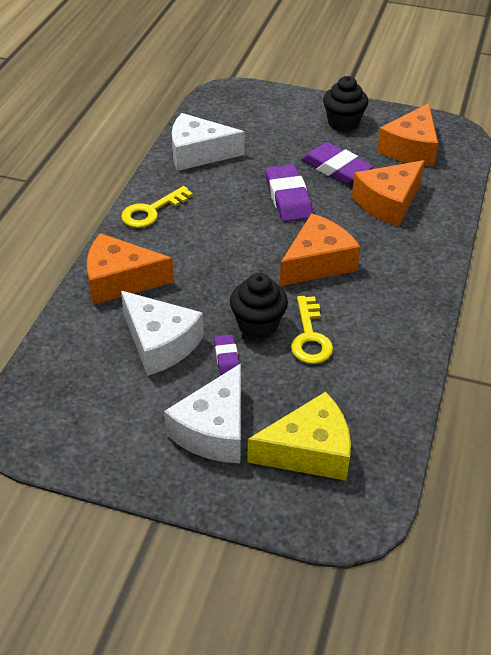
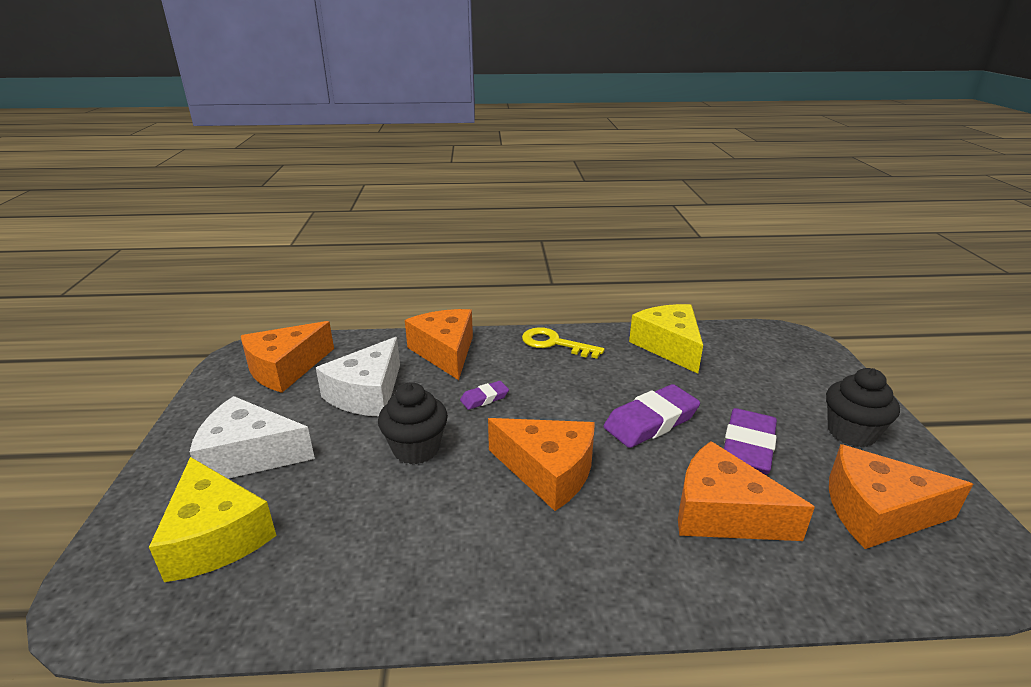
camera: 70 degrees right, 15 degrees down
(75, 399) = (285, 368): none -> orange cheese
(198, 153) = (669, 346): white cheese -> yellow cheese
(226, 357) = (358, 438): purple eraser -> purple eraser (484, 398)
(310, 337) = (410, 494): yellow key -> none

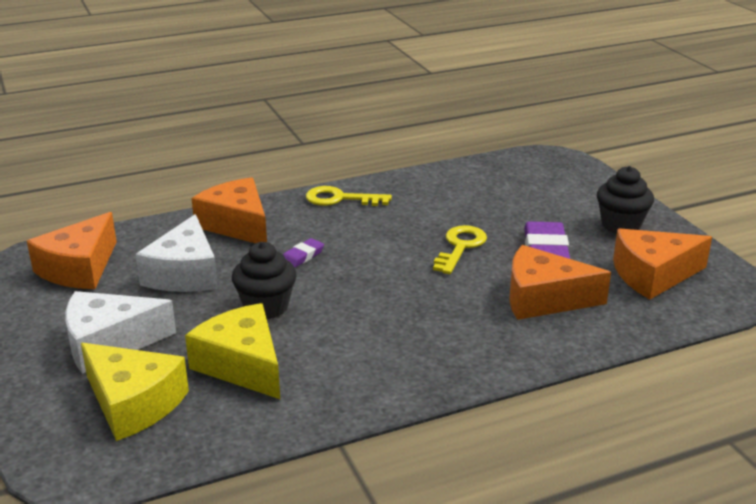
camera: 20 degrees left, 0 degrees up
(548, 471) = (393, 300): orange cheese -> none
(651, 421) = (460, 247): purple eraser -> yellow key
(669, 346) = (448, 184): yellow cheese -> yellow cheese (242, 365)

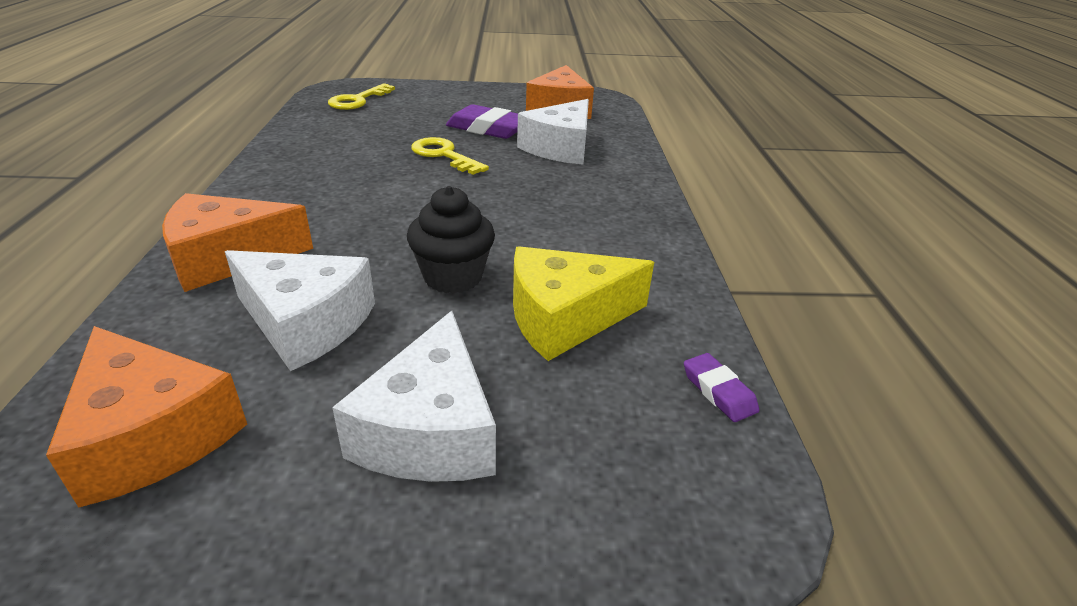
camera: 70 degrees left, 5 degrees up
(133, 403) = (603, 427): yellow cheese -> none
(302, 256) = (365, 232): purple eraser -> purple eraser (718, 391)
(340, 199) = (267, 184): yellow key -> yellow key (358, 100)
(543, 299) = (560, 148): orange cheese -> white cheese
(621, 225) = (480, 98): black cupcake -> none

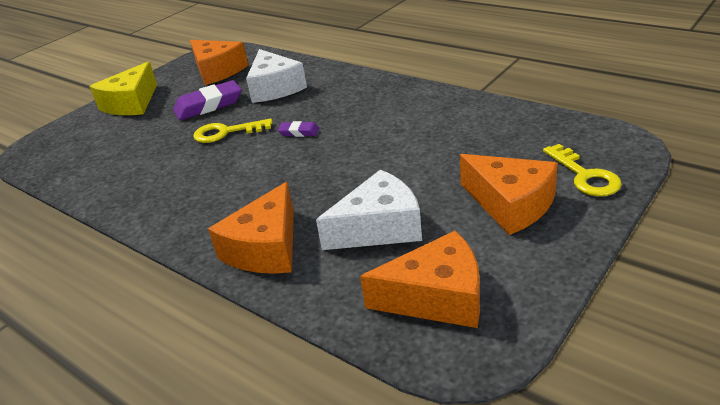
camera: 45 degrees left, 0 degrees up
(358, 100) = (72, 148): yellow key -> yellow key (585, 176)
(430, 430) = (510, 204): white cheese -> orange cheese
(453, 277) = (384, 166): black cupcake -> none
(565, 318) = (459, 142): yellow cheese -> yellow cheese (131, 103)
(718, 391) = (550, 120): purple eraser -> purple eraser (299, 132)

